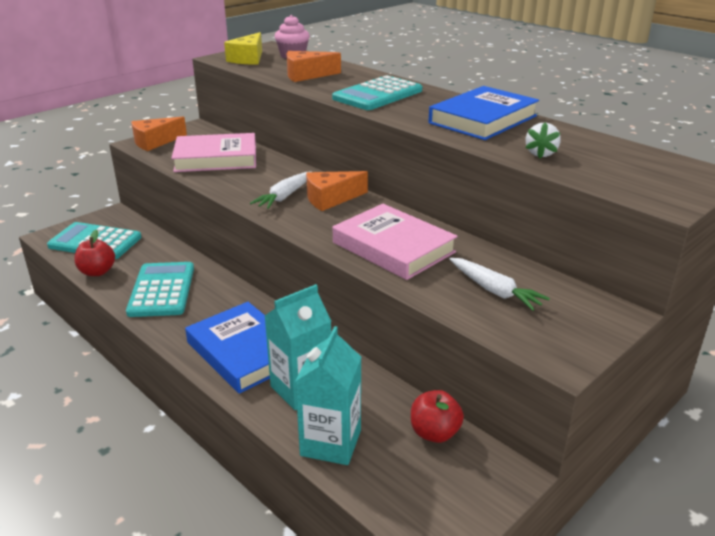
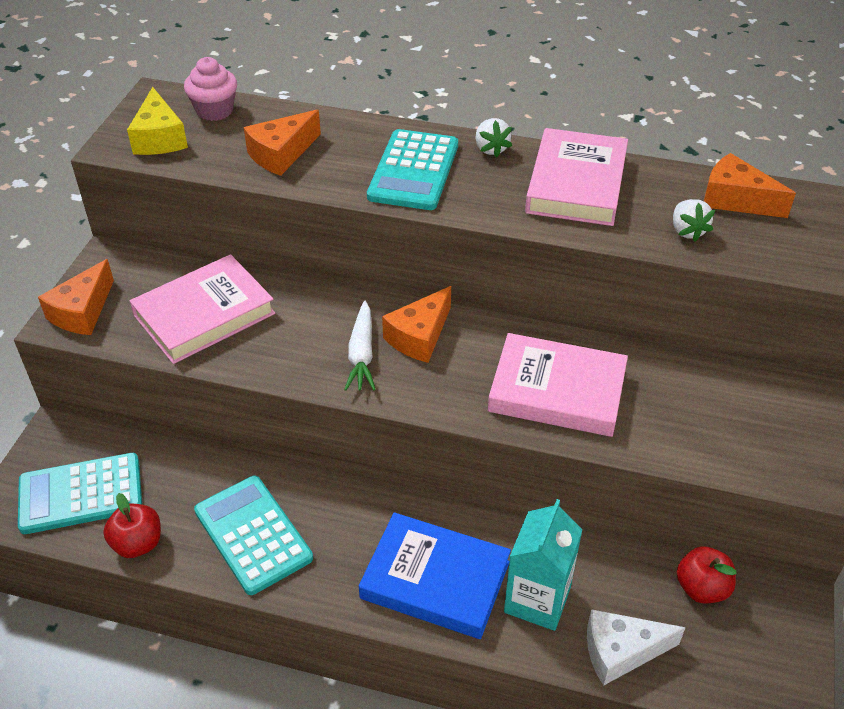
camera: 30 degrees left, 15 degrees up
(331, 443) = (621, 651): turquoise carton -> white cheese
(442, 96) = (491, 149): none -> white strawberry
(483, 119) = (576, 184): blue book -> pink book
(494, 291) = (704, 414): white carrot -> none
(601, 149) = (735, 199): none -> orange cheese

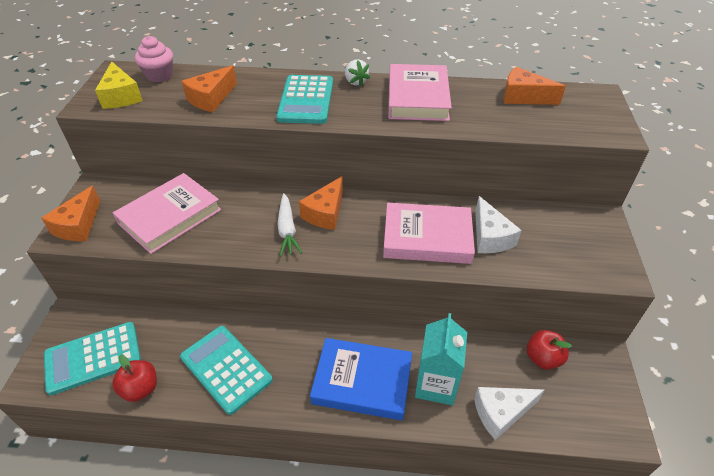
camera: 10 degrees left, 0 degrees up
(649, 402) = (490, 237): none -> white cheese
(687, 231) = (499, 119): white strawberry -> none

